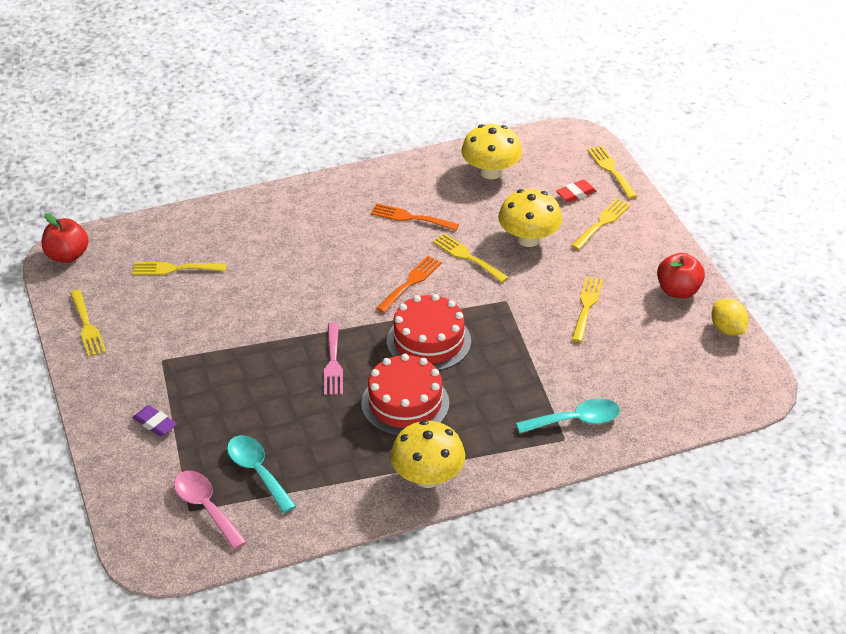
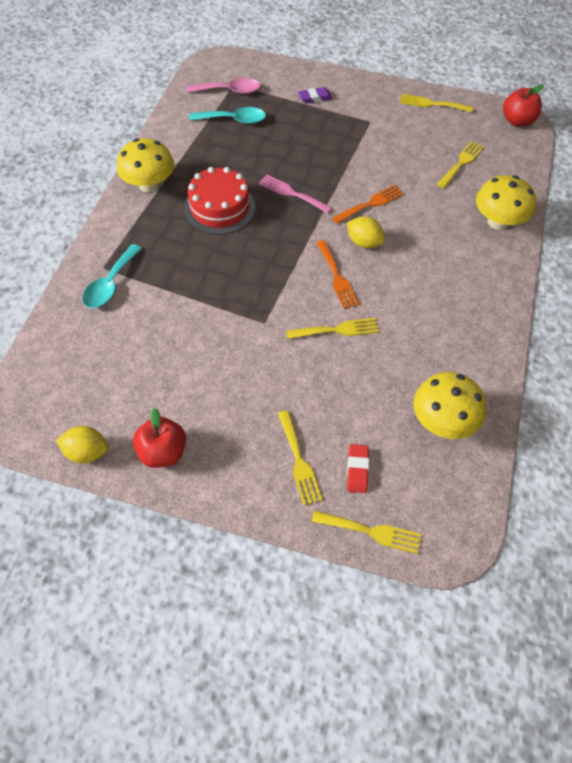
camera: 125 degrees right, 15 degrees up
(351, 285) = (364, 242): none -> yellow lemon
(410, 217) = (419, 322): orange fork -> orange fork (371, 204)
(428, 341) = (265, 252): red cake -> none
(528, 239) = (324, 387): yellow mushroom -> yellow mushroom (498, 222)
(587, 306) = (209, 371): yellow fork -> none

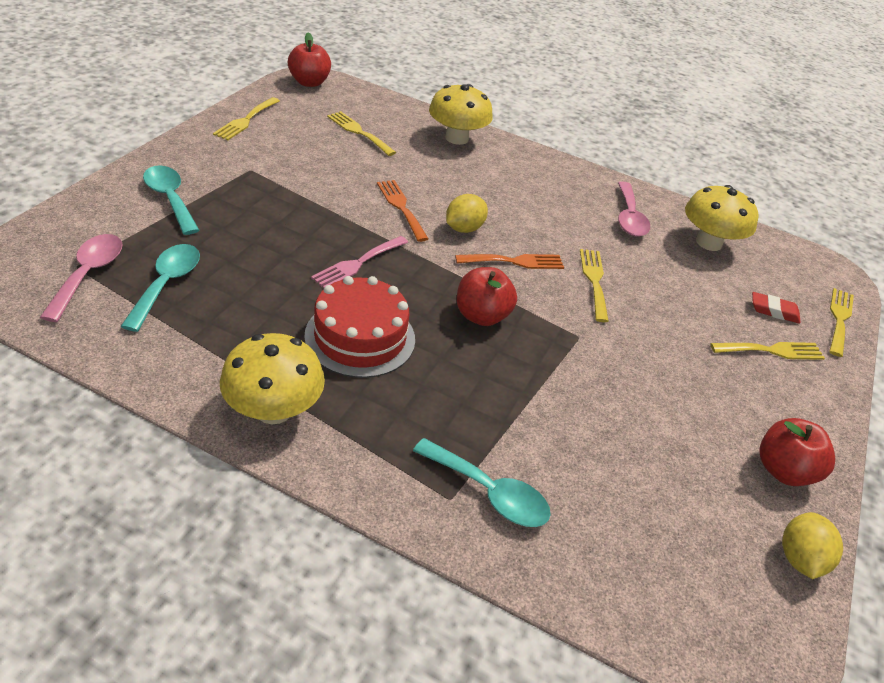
camera: 85 degrees left, 15 degrees down
(264, 264) = (481, 316): none -> red apple
(315, 98) = (170, 199): purple eraser -> turquoise spoon
(447, 355) = (629, 217): none -> pink spoon

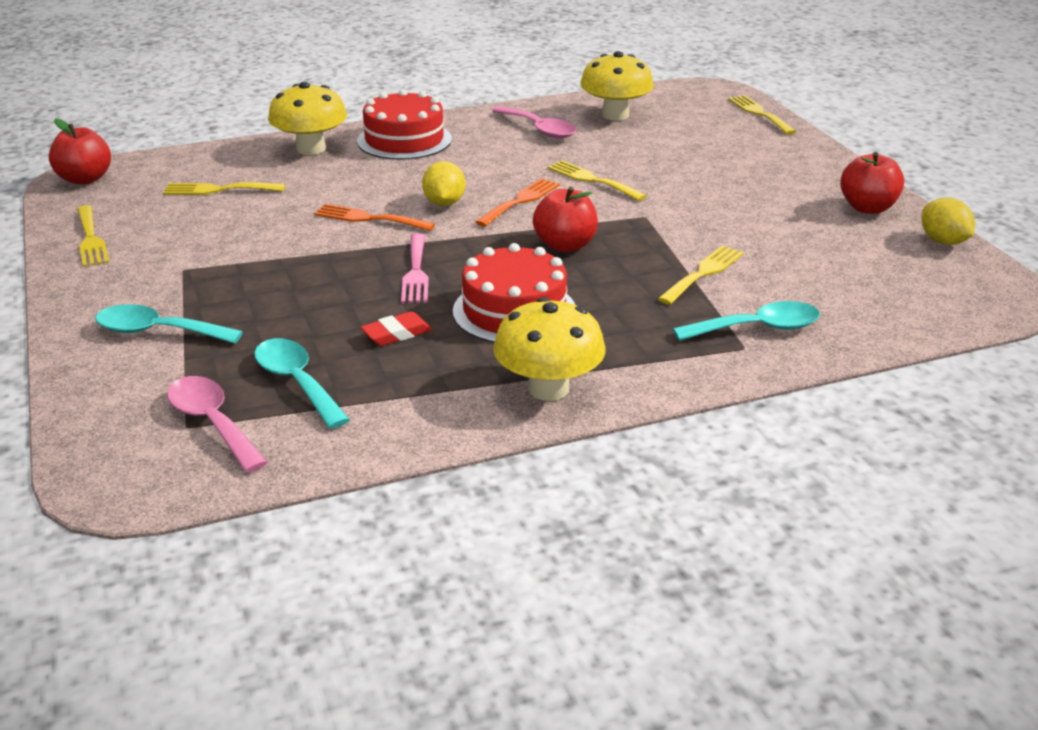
camera: 40 degrees left, 10 degrees down
(523, 168) = (404, 140): none -> red cake
(772, 350) = (757, 153): yellow fork -> yellow fork (703, 273)
(774, 311) = (720, 131): red eraser -> red eraser (397, 334)

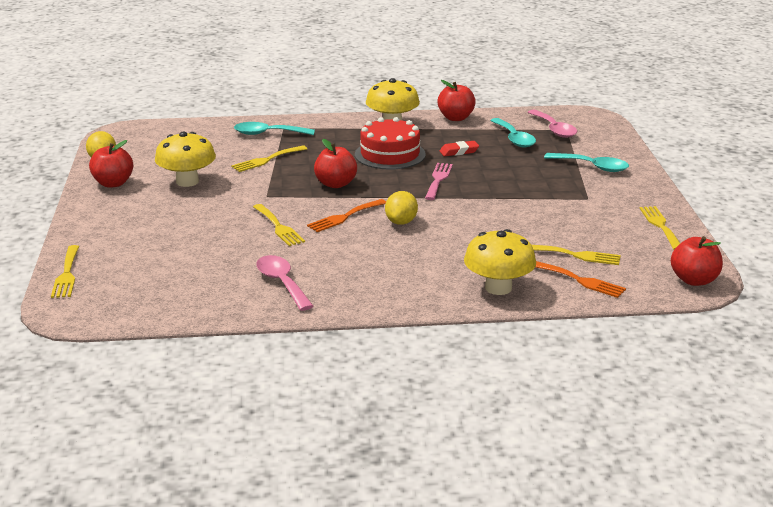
camera: 165 degrees left, 5 degrees down
(369, 218) = (460, 217): orange fork -> orange fork (580, 280)
(404, 140) = (411, 287): red cake -> none
(425, 428) = (456, 118): none -> red apple
(615, 115) = (198, 291): yellow mushroom -> yellow mushroom (187, 181)

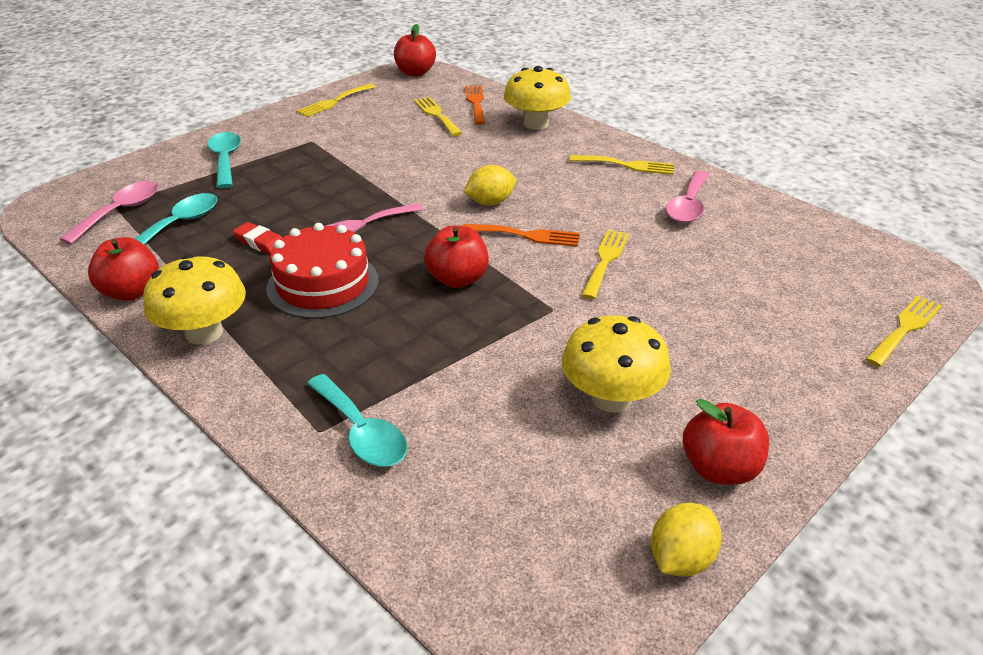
camera: 130 degrees left, 10 degrees up
(266, 160) = (457, 372): yellow fork -> yellow fork (627, 165)

